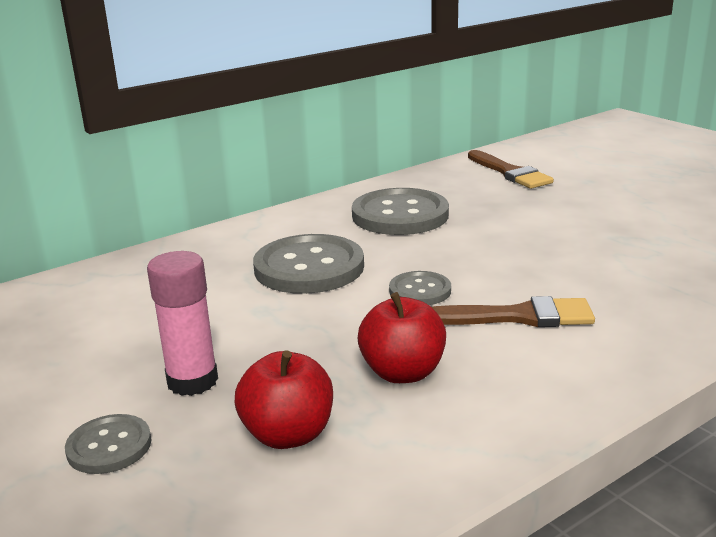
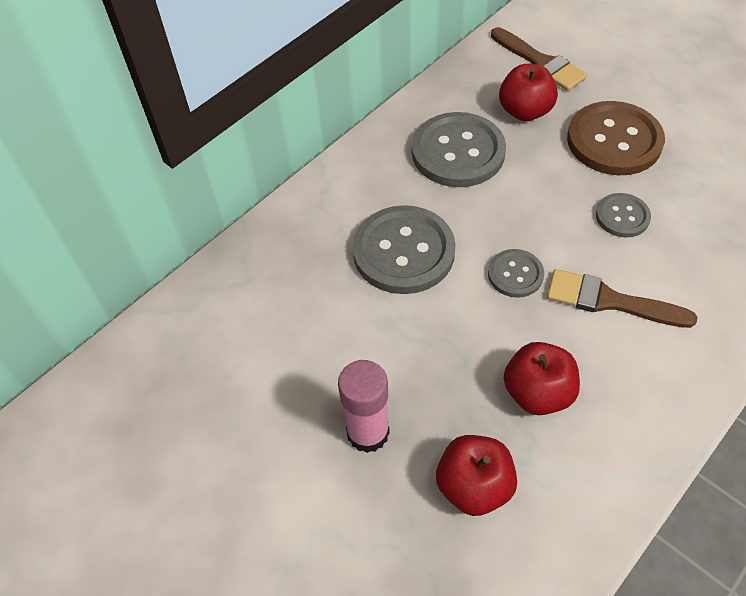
camera: 10 degrees left, 30 degrees up
(109, 446) = (337, 525): grey button -> grey button (622, 216)
(481, 197) = (525, 111): none -> red apple
(518, 317) = (609, 301): brown brush -> brown brush turned 150 degrees counterclockwise
(567, 219) = (614, 141): none -> brown button

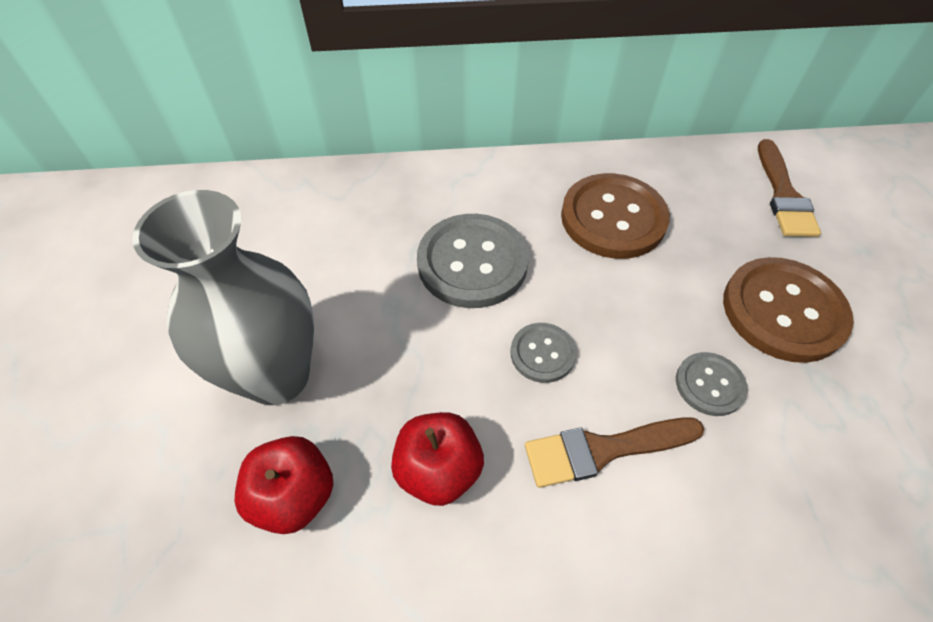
camera: 40 degrees right, 0 degrees up
(368, 432) = (277, 376): pink glue stick -> grey vase
(458, 152) = (613, 218): grey button -> brown button
(525, 111) = (717, 226): red apple -> none
(609, 301) = (603, 450): brown brush -> brown brush turned 75 degrees counterclockwise

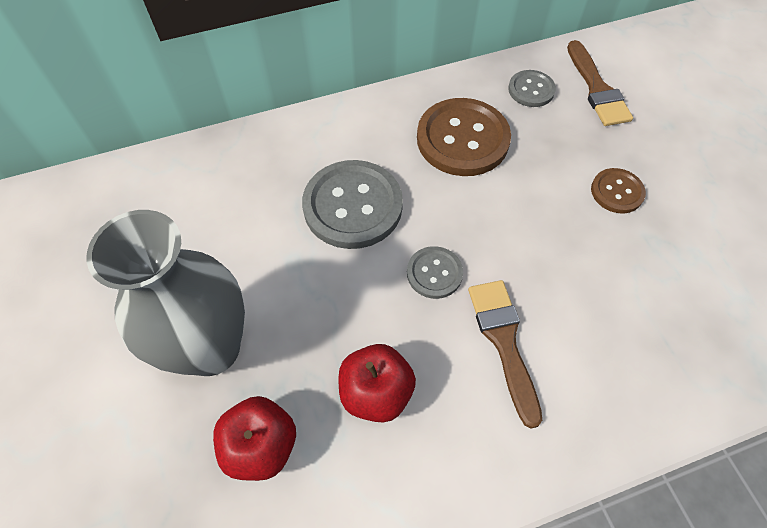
camera: 15 degrees left, 5 degrees up
(603, 450) = (503, 341): brown brush -> brown brush turned 105 degrees clockwise
(709, 385) = (573, 267): grey button -> grey button (531, 90)
(783, 311) = (617, 192): brown button -> brown button, size x0.53

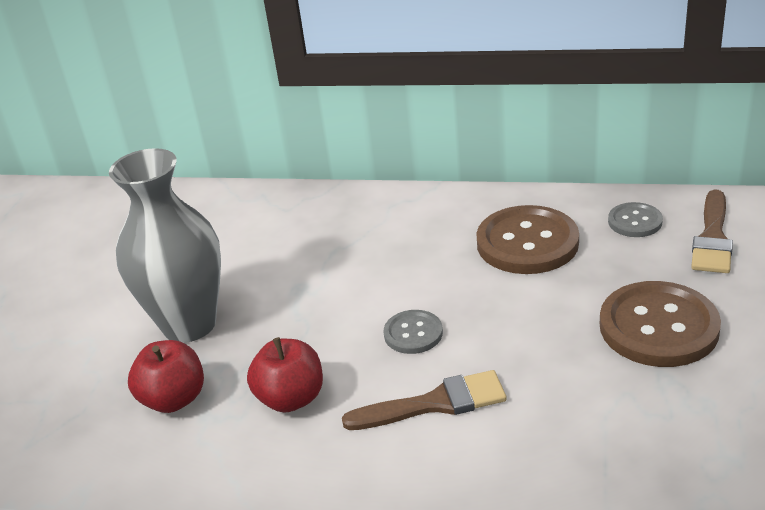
camera: 35 degrees right, 25 degrees down
(353, 206) = (381, 264): grey button -> none
(503, 341) = (434, 403): brown brush -> brown brush turned 60 degrees clockwise
(617, 192) = (658, 327): brown button -> brown button, size x1.90

